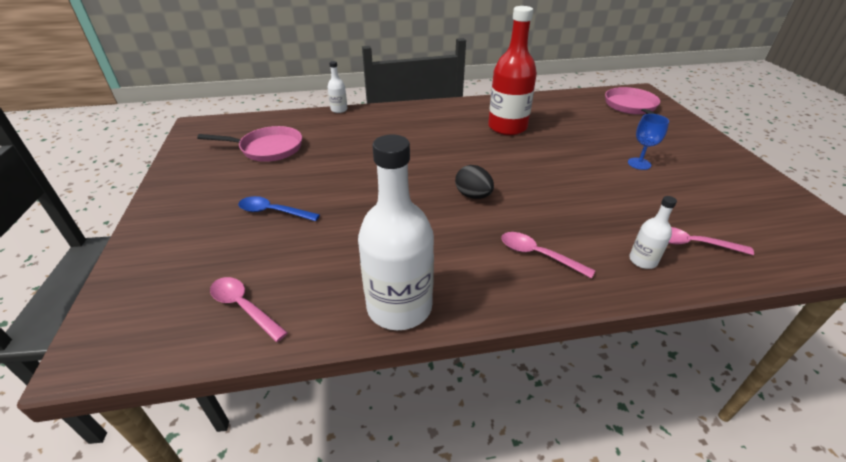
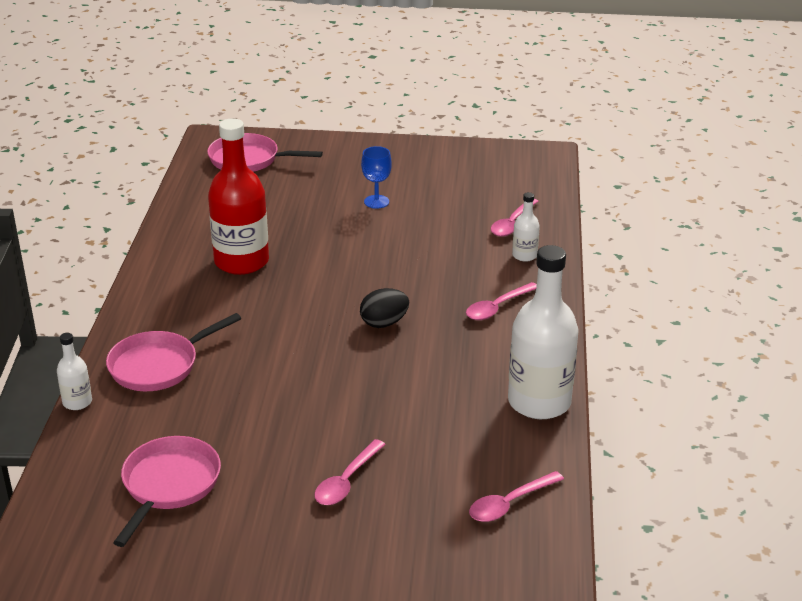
camera: 75 degrees left, 5 degrees down
(273, 212) = (346, 481): blue spoon -> pink spoon
(381, 124) = (159, 365): none -> pink pan

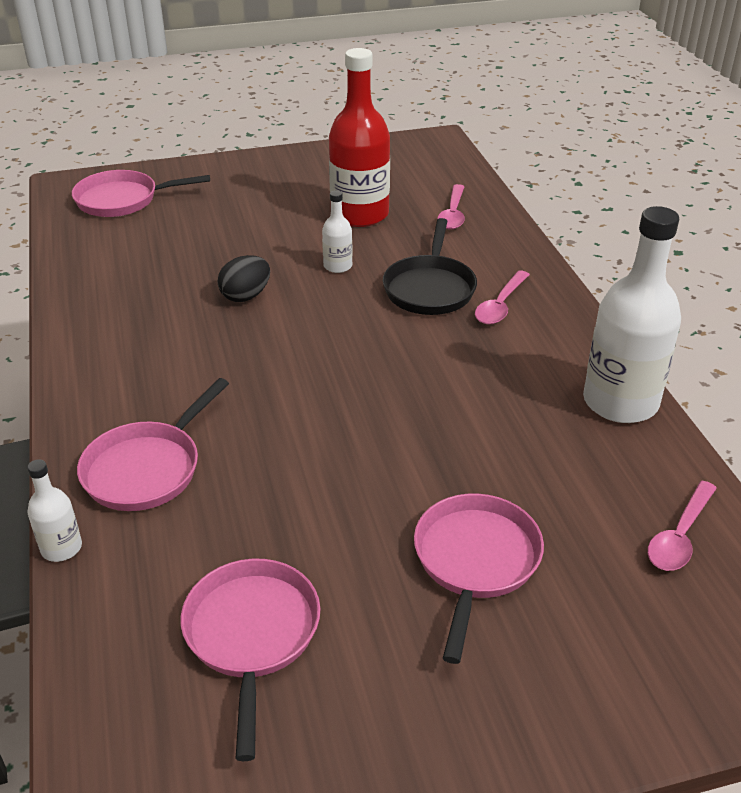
camera: 20 degrees left, 5 degrees up
(241, 261) = (180, 315): red bottle -> red bottle (360, 214)
(346, 481) = (475, 562): pink spoon -> pink pan
(376, 202) = (294, 218): blue goblet -> none
(384, 323) = (390, 351): black egg -> black egg (246, 296)
(449, 281) = (430, 288): none -> black pan
(524, 255) = (488, 244): white bottle -> white bottle (337, 266)

